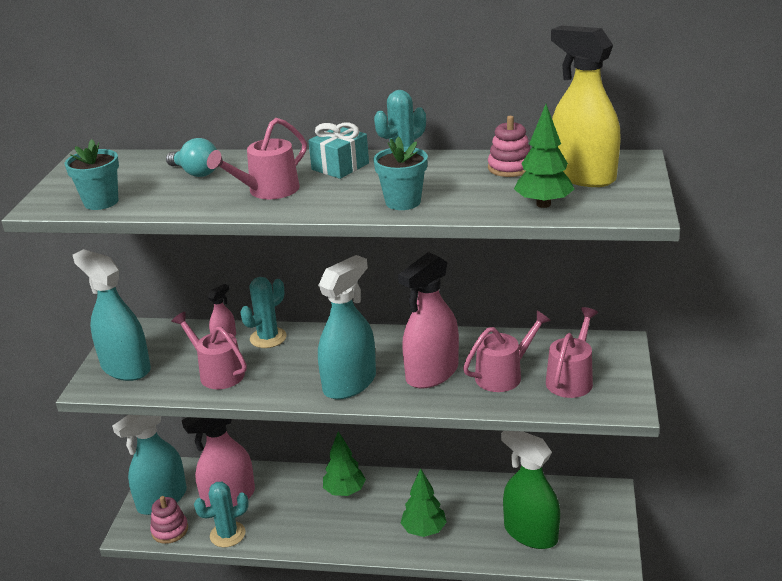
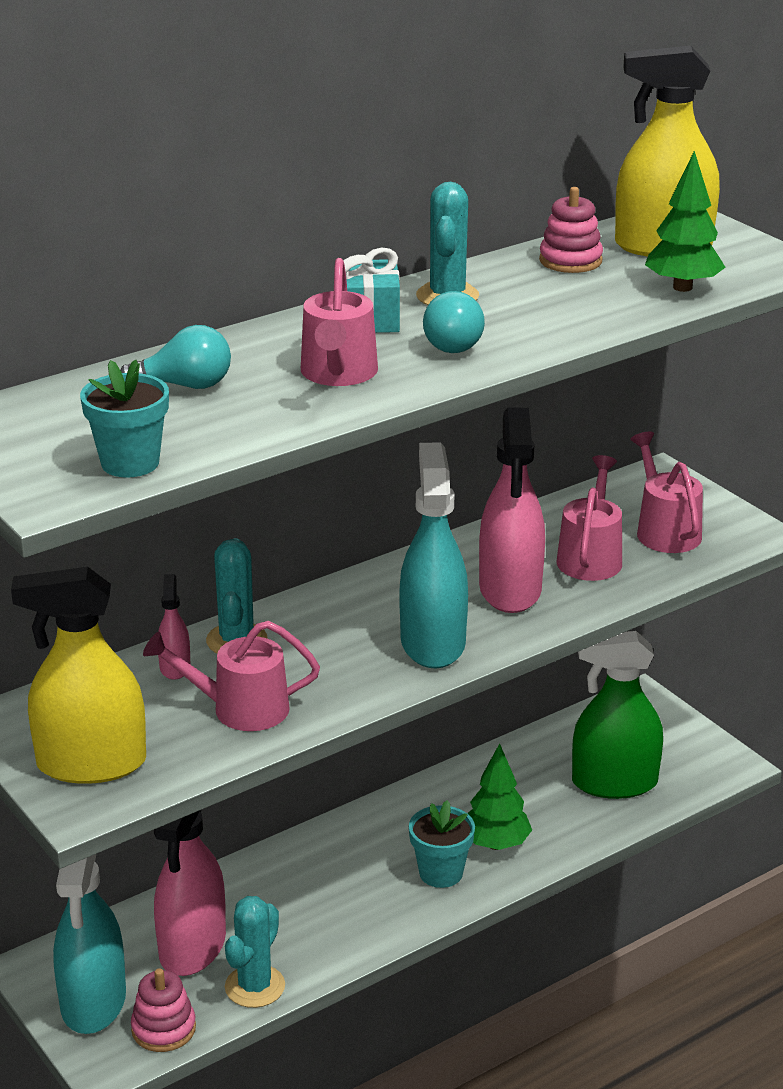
camera: 45 degrees left, 0 degrees up
(126, 368) = (91, 764): turquoise spray bottle -> yellow spray bottle
(345, 491) = (340, 855): green tree -> none
(353, 194) = (454, 343): none -> turquoise light bulb
(403, 202) = (530, 333): turquoise flower pot -> turquoise flower pot (441, 873)

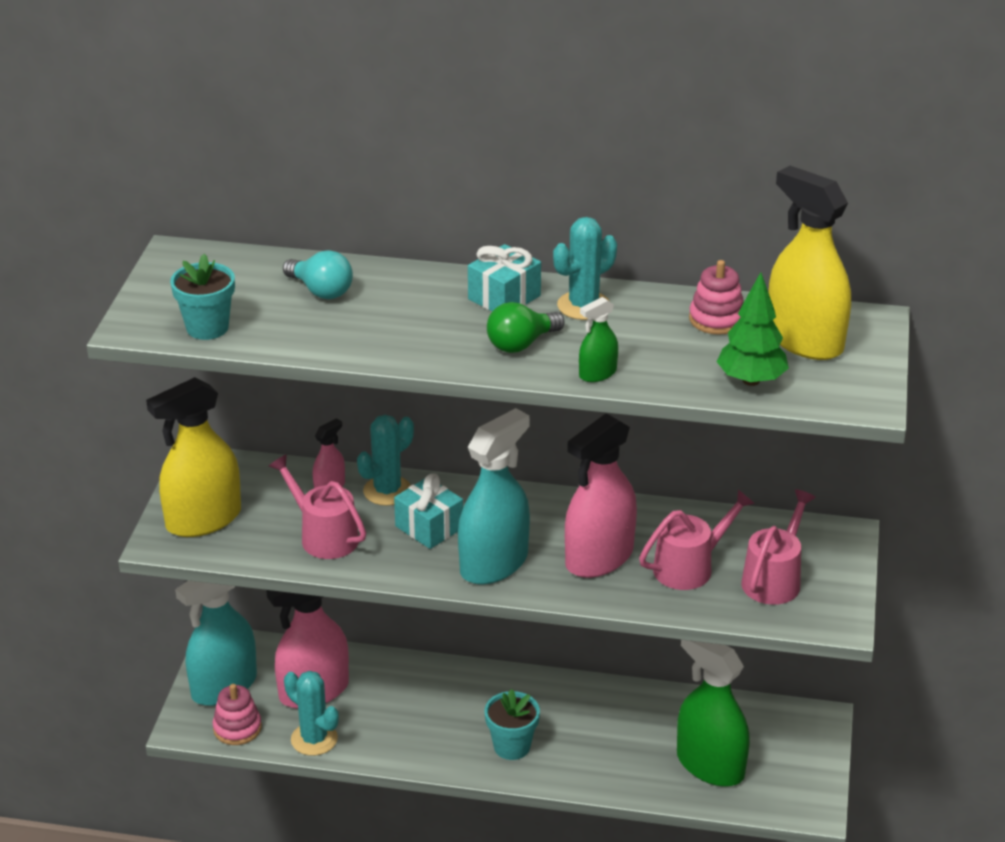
camera: 45 degrees right, 5 degrees up
(91, 764) = (203, 519): yellow spray bottle -> yellow spray bottle turned 75 degrees counterclockwise
(255, 986) = (314, 739): turquoise cactus -> turquoise cactus turned 60 degrees clockwise
(326, 647) = (429, 527): none -> turquoise gift
(338, 374) = (415, 329): pink watering can -> none
(454, 343) = (521, 344): turquoise light bulb -> green light bulb
(496, 844) = (572, 752): green tree -> none
(561, 335) = (597, 373): none -> green spray bottle

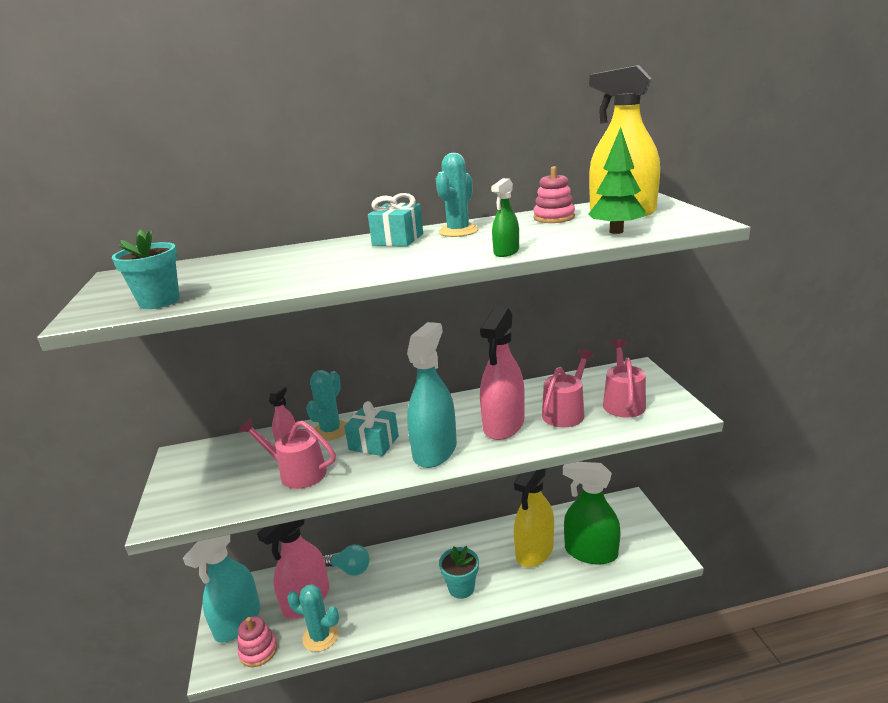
camera: 20 degrees left, 10 degrees down
(203, 519) = (194, 491): yellow spray bottle -> yellow spray bottle (534, 551)
(321, 291) = (252, 265): turquoise light bulb -> turquoise light bulb (350, 569)
(521, 344) = (433, 253): green light bulb -> none

